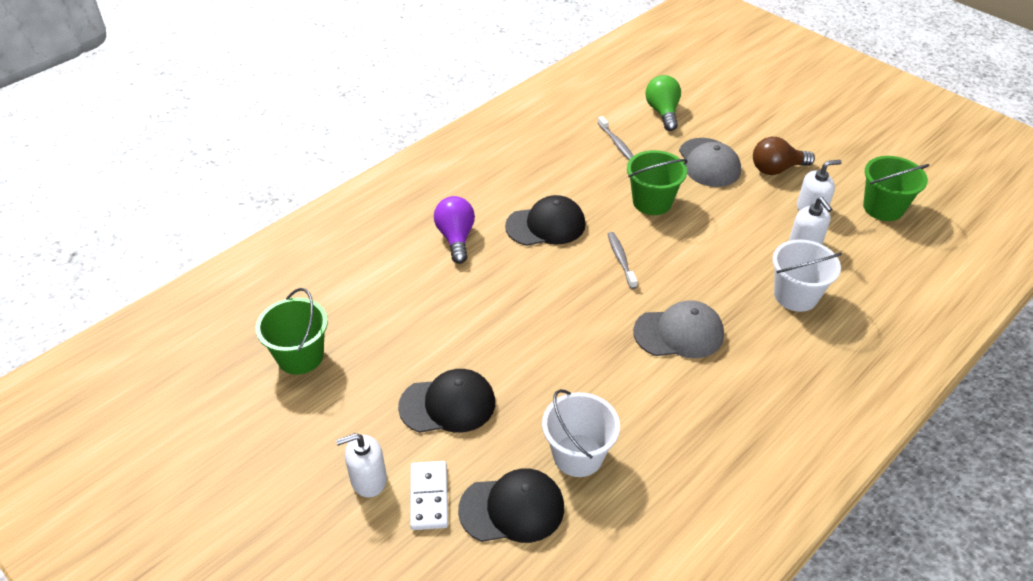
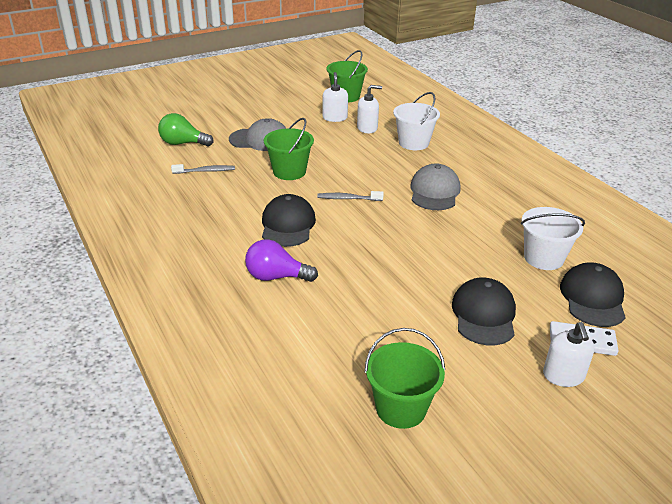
camera: 75 degrees left, 10 degrees down
(776, 169) = (285, 118): brown light bulb -> none

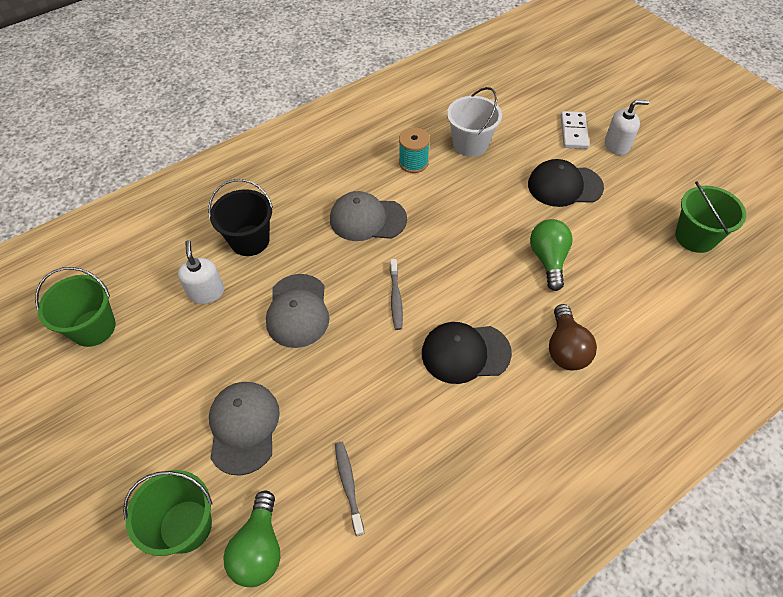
camera: 95 degrees left, 20 degrees up
(276, 277) = (565, 349): purple light bulb -> brown light bulb
(289, 172) = (338, 371): green bucket -> green bucket (185, 526)
(335, 118) = (170, 335): white soap dispenser -> none
(344, 159) = (298, 311): none -> grey cap
(378, 284) = (548, 259): none -> green light bulb
(413, 143) = (250, 240): white bucket -> black bucket
(509, 220) = (413, 163): none -> turquoise spool
(592, 298) = (518, 120): black cap -> none

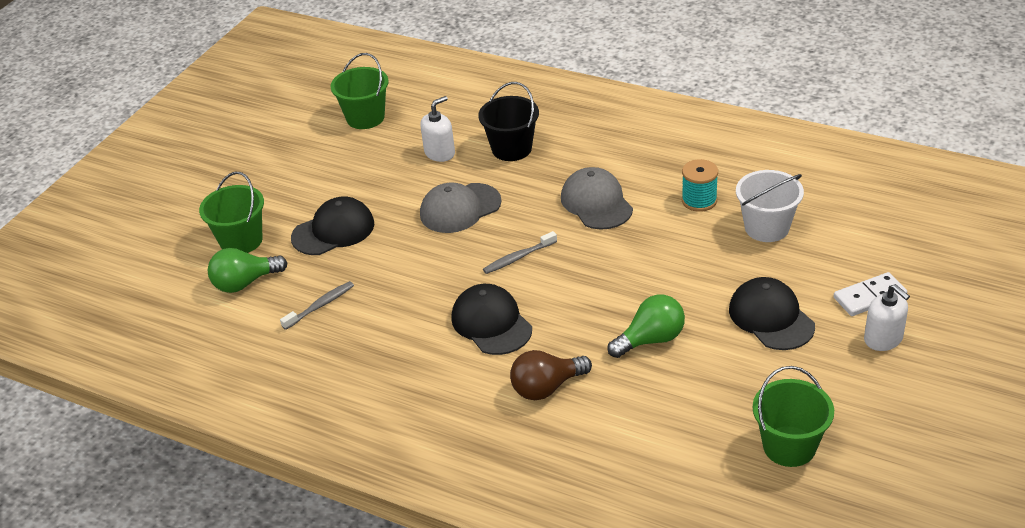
camera: 65 degrees right, 15 degrees down
(244, 427) = (333, 231): grey cap -> black cap

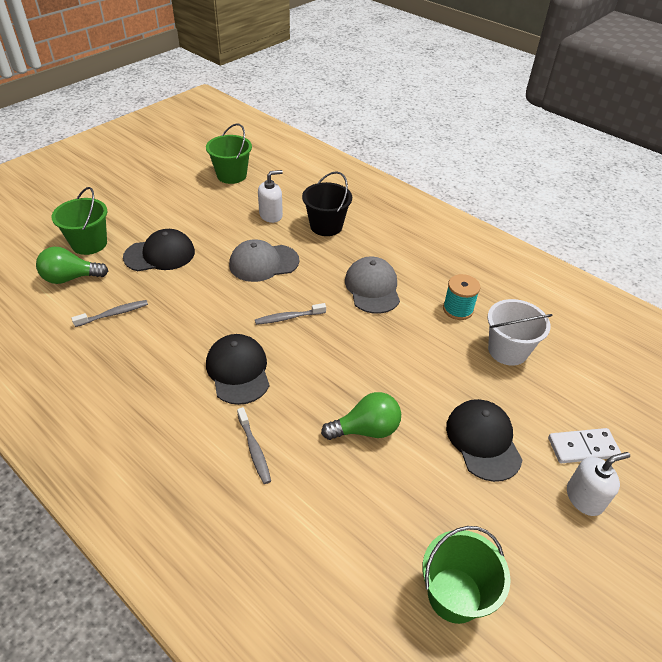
camera: 10 degrees right, 5 degrees up
(546, 387) = (254, 449): brown light bulb -> grey toothbrush
(883, 339) = (584, 498): white soap dispenser -> white soap dispenser turned 90 degrees counterclockwise

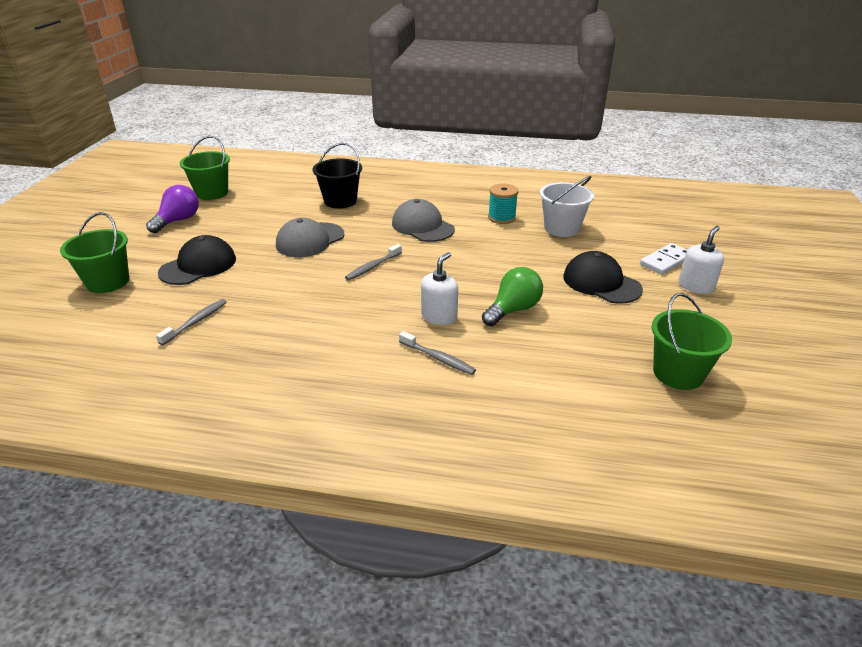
camera: 30 degrees left, 10 degrees down
(70, 278) = (115, 313): green light bulb -> none
(183, 197) = (178, 221): none -> purple light bulb
(238, 371) = (366, 315): black cap -> none
(271, 215) = (281, 208): white soap dispenser -> white soap dispenser (439, 316)

